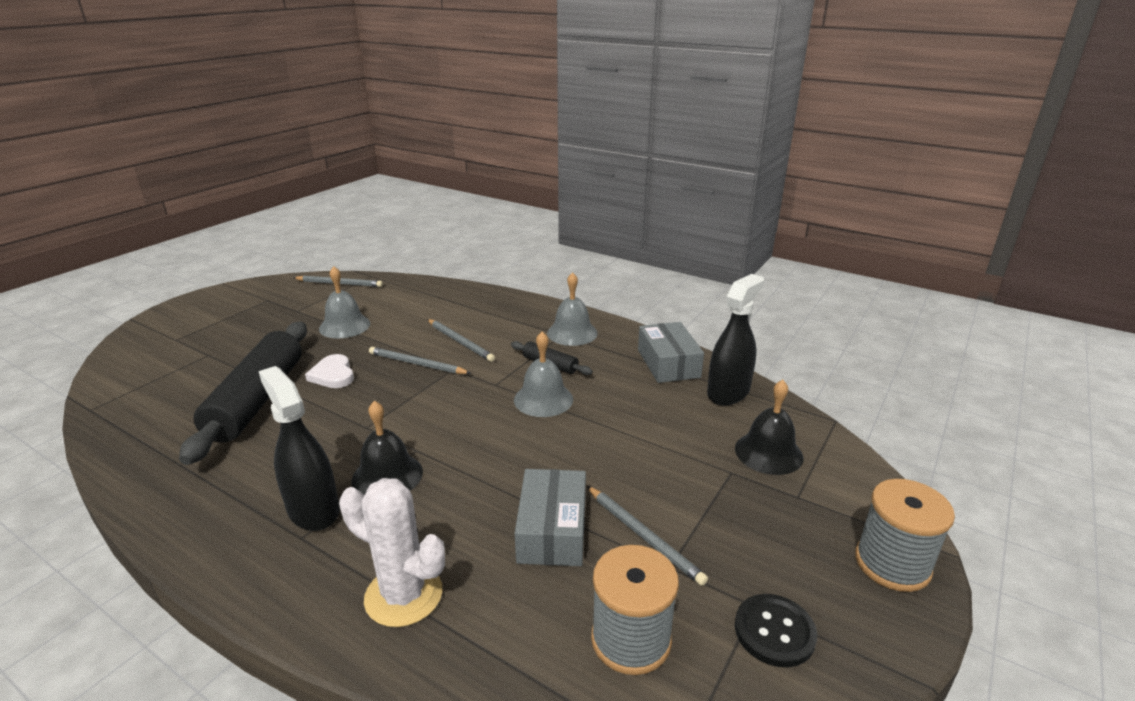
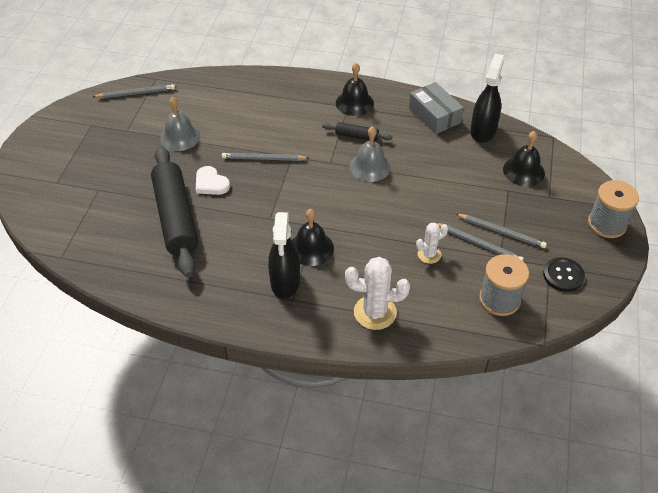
camera: 20 degrees left, 20 degrees up
(313, 510) = (285, 282): black spray bottle -> black spray bottle turned 120 degrees counterclockwise
(460, 342) = (280, 131): grey pencil -> grey pencil (501, 232)
(552, 530) = (429, 254): grey box -> white cactus
(572, 333) = (354, 103): grey bell -> black bell

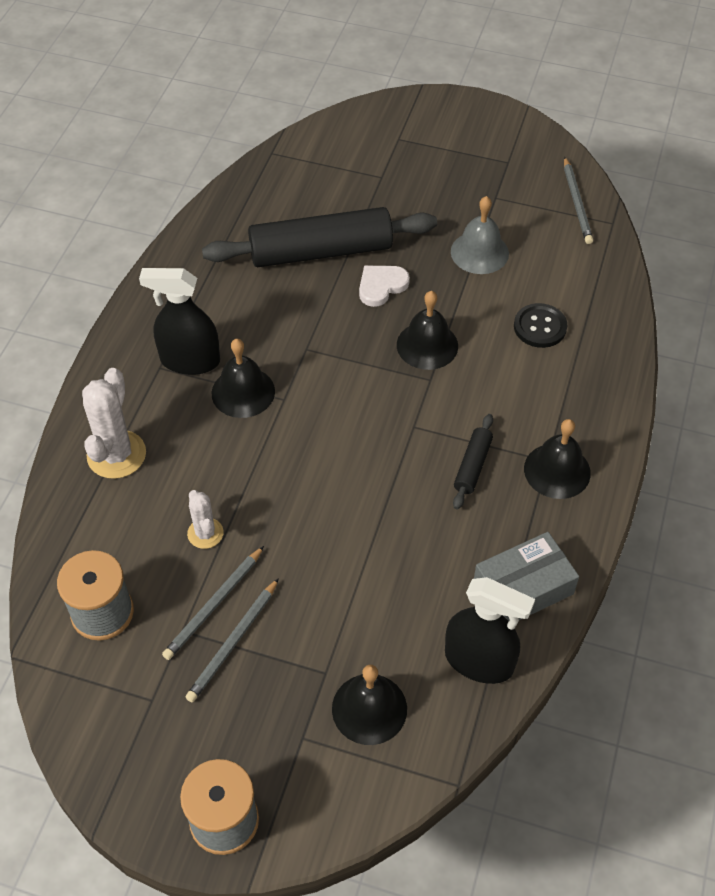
camera: 95 degrees right, 5 degrees up
(263, 159) = (427, 345): grey pencil -> black bell
(370, 166) = (399, 477): grey bell -> none
(563, 275) = (127, 715): black button -> black button (540, 327)

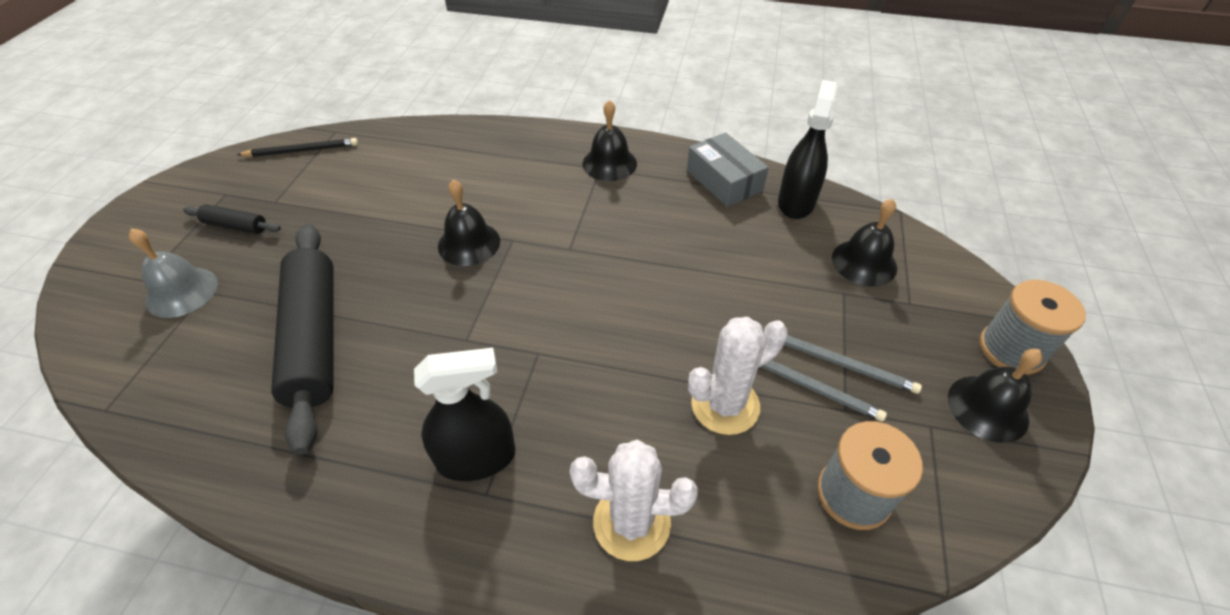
camera: 95 degrees left, 5 degrees down
(190, 361) = (477, 458): black spray bottle -> black spray bottle turned 105 degrees counterclockwise
(205, 533) = (725, 405): white cactus -> white cactus, size x1.71
(243, 392) = (528, 393): black bell -> black bell (987, 408)
(381, 286) = (382, 282): white heart -> none
(472, 466) = (610, 210): black rolling pin -> black rolling pin (235, 226)
(479, 252) = (350, 211): grey bell -> grey bell (182, 292)
(540, 327) = (453, 172): black button -> none
(577, 203) = (302, 150): grey pencil -> black pencil

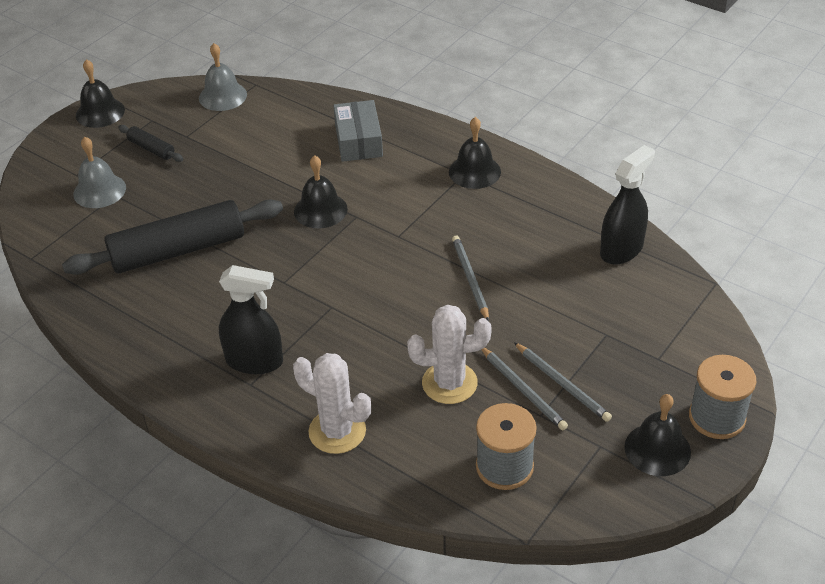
camera: 25 degrees right, 5 degrees down
(302, 150) = (223, 96): black pencil -> grey bell
(314, 339) = (178, 250): black rolling pin -> black rolling pin turned 60 degrees clockwise
(672, 274) = (470, 279): none -> grey pencil
(724, 180) = (569, 213): grey box -> grey box (358, 141)
(864, 262) = (644, 316): black bell -> black bell (100, 112)

